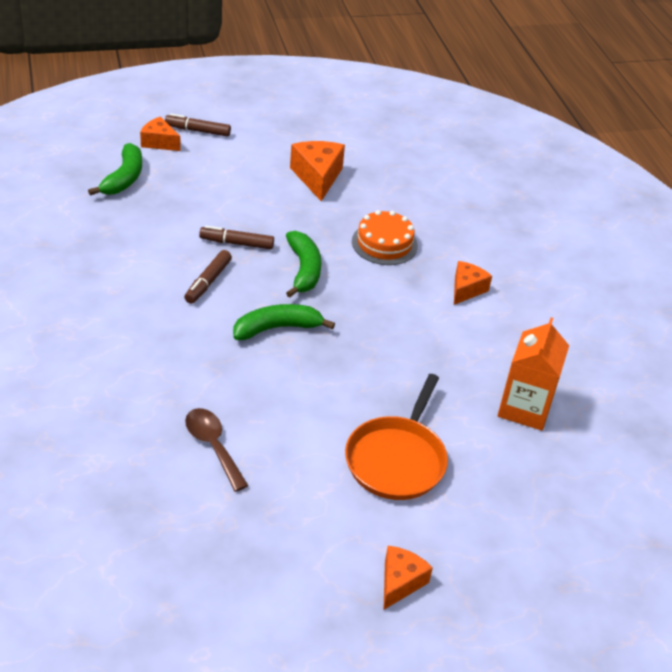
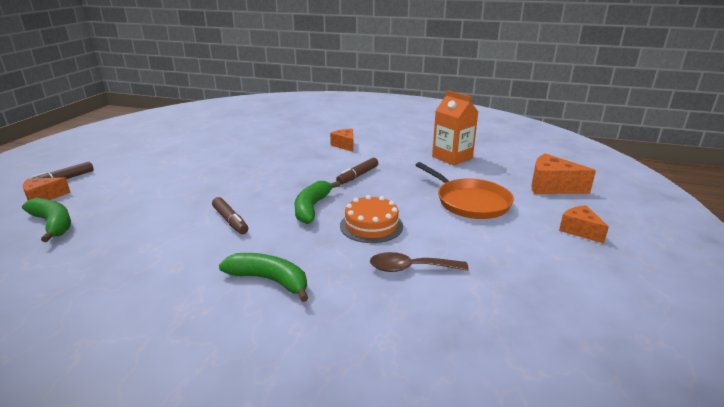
camera: 55 degrees left, 15 degrees down
(236, 243) = (206, 198): brown marker -> brown marker (357, 176)
(304, 270) = (267, 183): green banana -> green banana (270, 280)
(317, 177) = (187, 156): orange cheese -> orange cheese (552, 186)
(384, 243) = (278, 154): orange cake -> orange cake (371, 225)

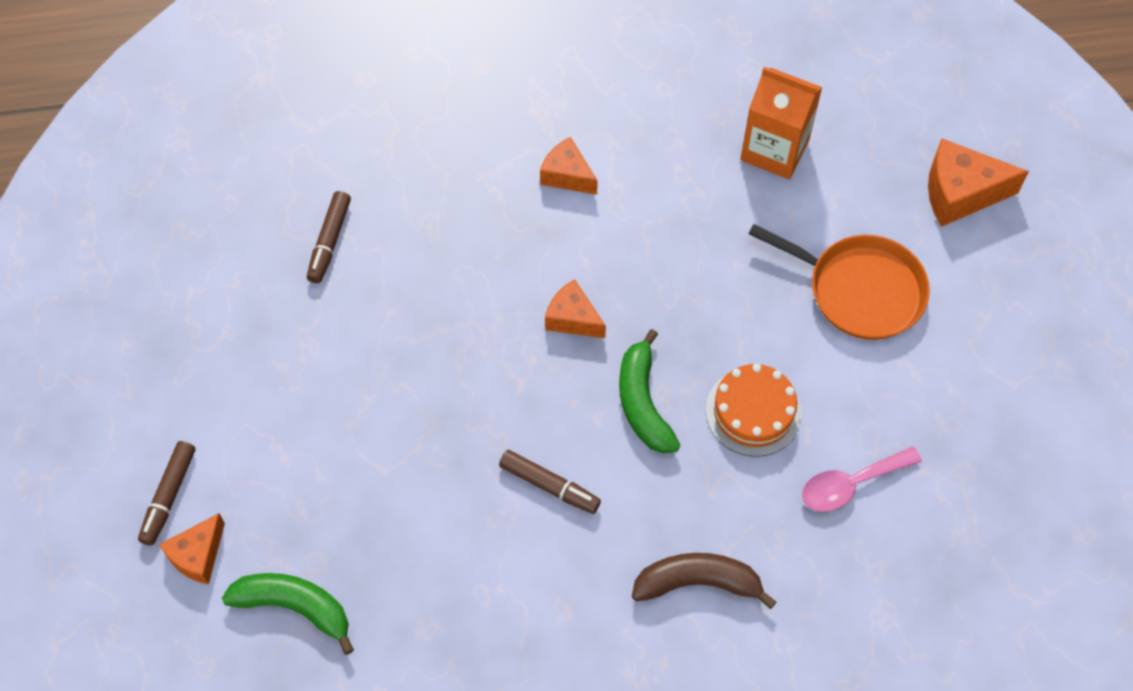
camera: 25 degrees left, 35 degrees up
(270, 280) = (698, 582): green banana -> brown banana
(357, 176) = (654, 278): brown marker -> brown marker (329, 241)
(410, 268) = (851, 484): brown spoon -> pink spoon
(579, 230) = (1026, 307): orange cheese -> orange cheese (572, 318)

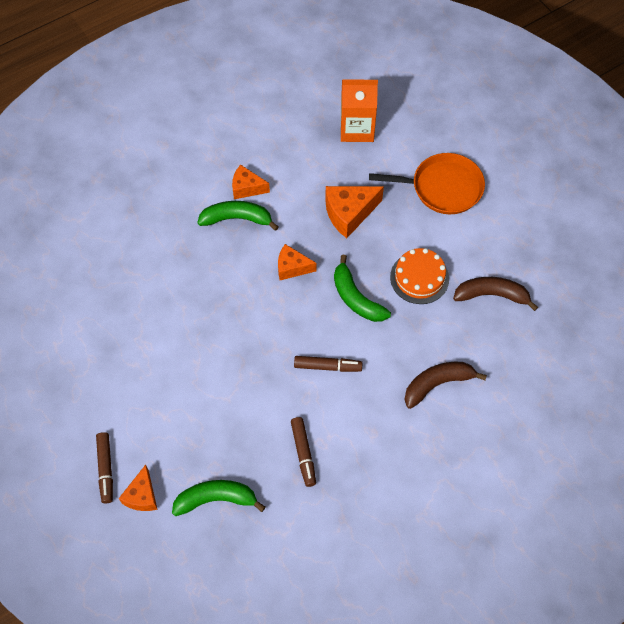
camera: 25 degrees left, 0 degrees up
(329, 241) = (125, 281): brown marker -> brown marker (303, 453)
(530, 215) = (237, 219): none -> green banana
(851, 484) = (492, 295): pink spoon -> brown banana
(960, 193) = (469, 114): orange cheese -> orange cheese (349, 213)

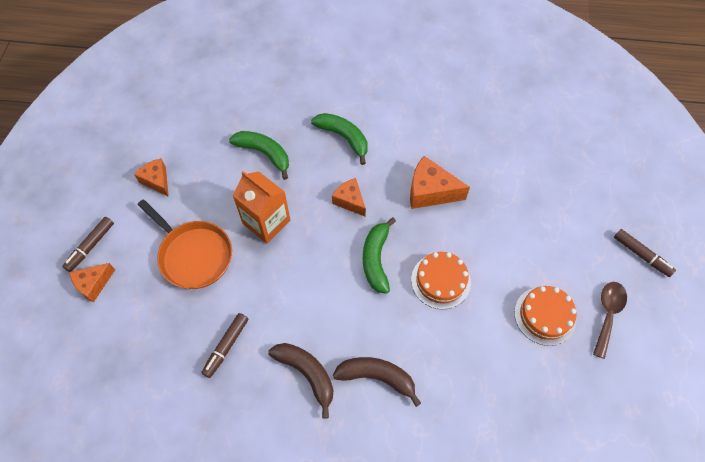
camera: 40 degrees right, 0 degrees up
(216, 499) = (136, 329): green banana -> green banana (264, 153)
(247, 188) = (371, 121): orange cheese -> orange cheese (157, 181)
(327, 366) = (306, 295): brown marker -> brown marker (641, 255)
(357, 128) = (495, 133): orange carton -> orange carton (266, 222)
(443, 187) = (525, 224): orange pan -> orange pan (194, 255)
(492, 295) = (489, 340): brown banana -> brown banana (307, 374)
(514, 247) = (545, 315): none -> orange cake
(555, 213) = (607, 314): none -> brown spoon

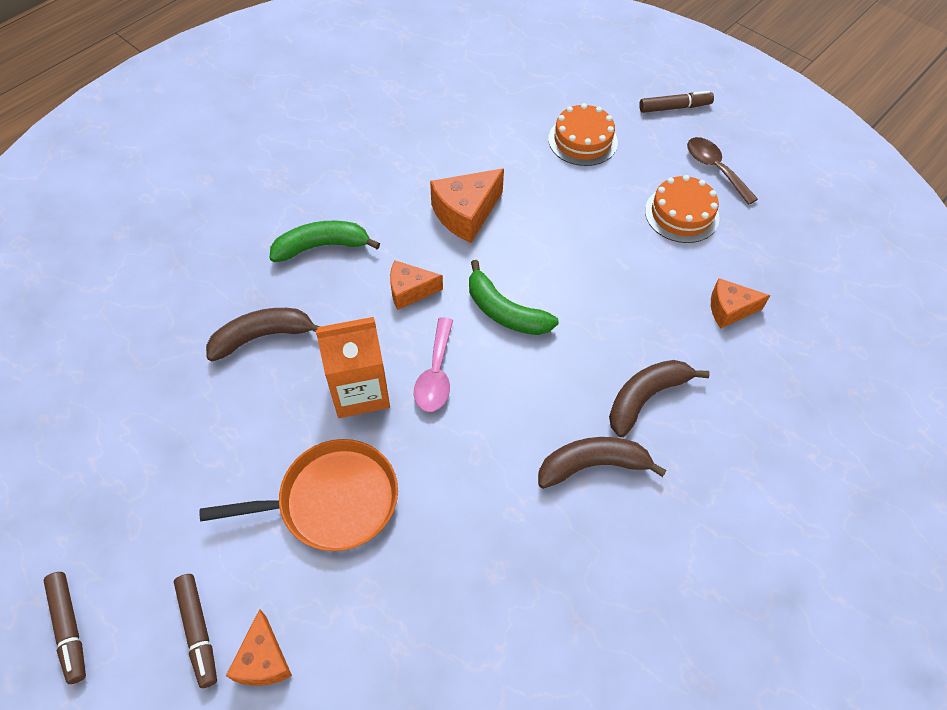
camera: 55 degrees left, 5 degrees down
(157, 181) = (177, 483): orange cheese -> orange cheese (729, 309)
(226, 346) = (492, 535): brown marker -> brown marker (69, 628)
(264, 153) = (262, 336): green banana -> brown banana
(305, 251) = (436, 374): none -> pink spoon
(440, 281) = (578, 271): orange cake -> orange cake (582, 140)

